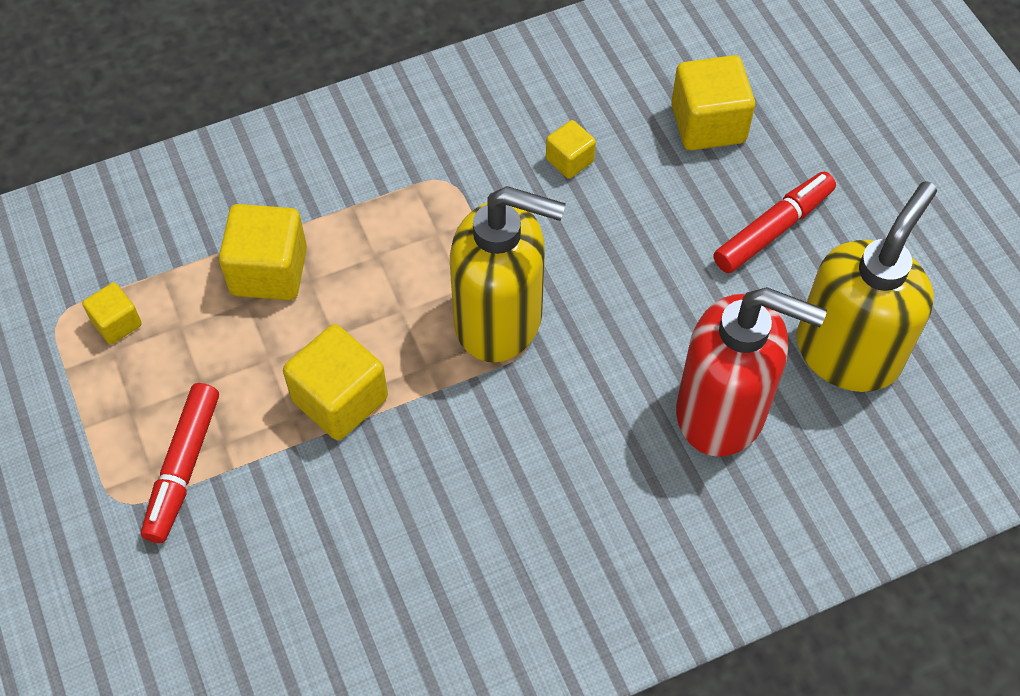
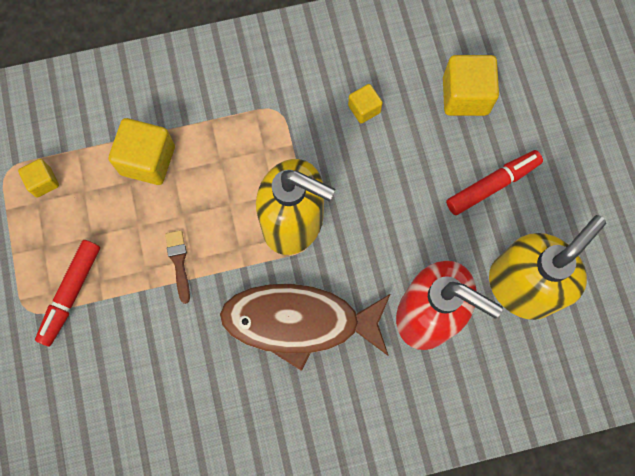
camera: 10 degrees right, 15 degrees up
(340, 399) = (179, 262): yellow cube -> brown brush
(535, 451) = (299, 322): none -> brown fish

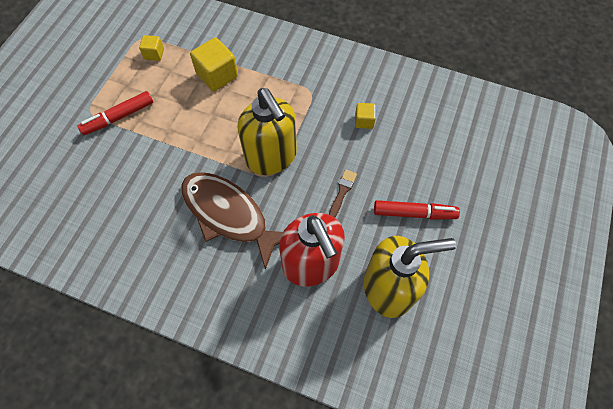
camera: 35 degrees right, 10 degrees down
(179, 262) = (189, 138): brown brush -> brown brush (342, 192)
(465, 96) = (435, 151): yellow cube -> none

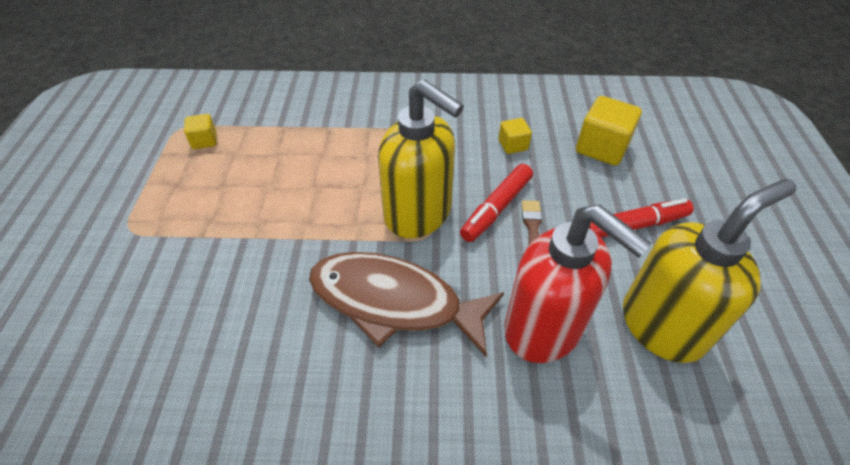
camera: 20 degrees left, 15 degrees down
(119, 117) = (177, 225): red marker -> red marker (496, 208)
(217, 75) = (302, 143): yellow cube -> yellow cube (602, 148)

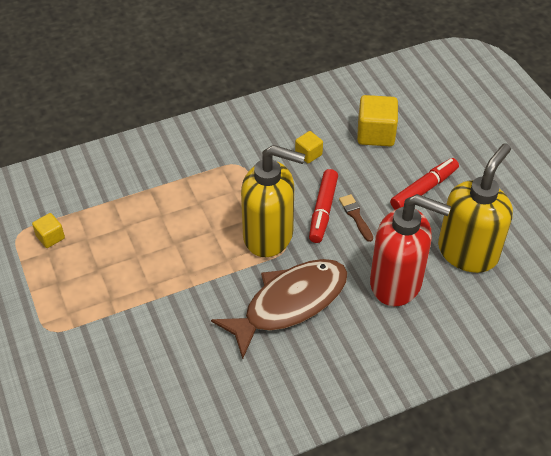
camera: 25 degrees left, 0 degrees up
(394, 302) = (289, 304): brown fish -> brown fish turned 150 degrees clockwise

